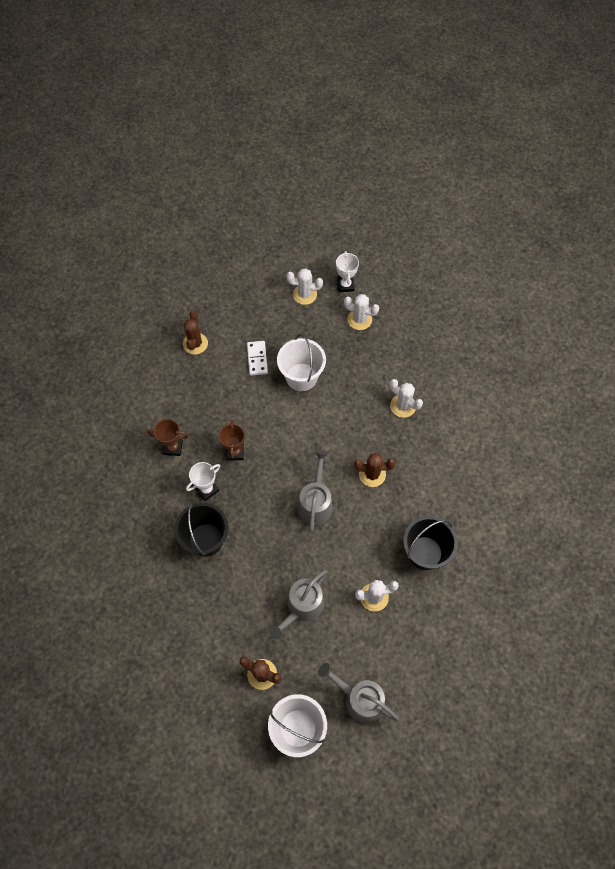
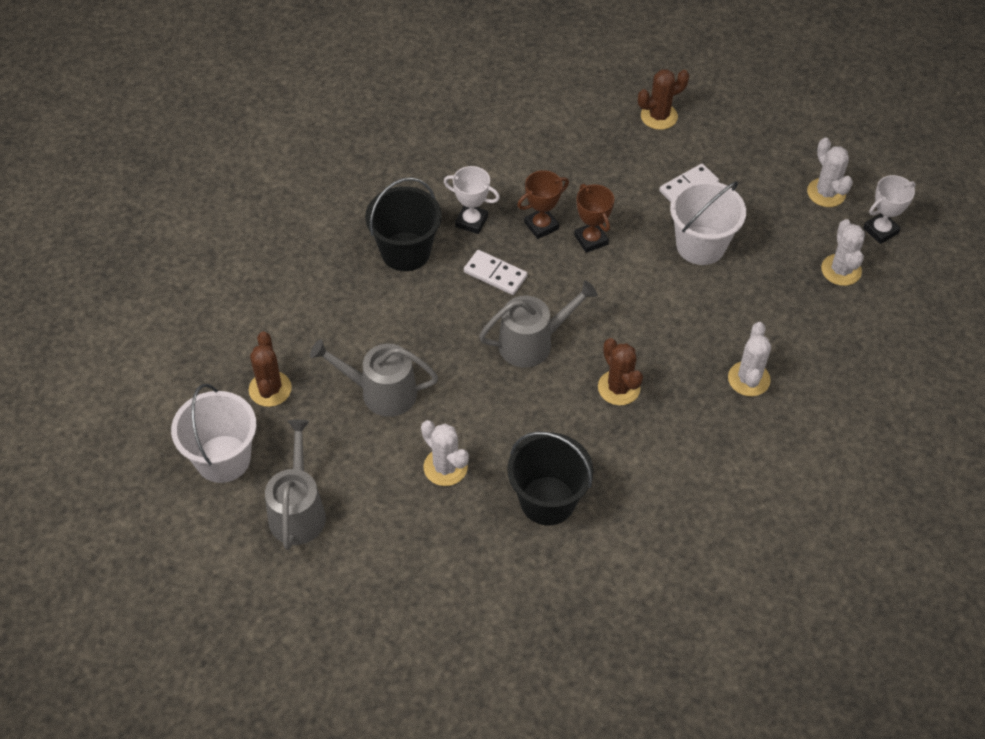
camera: 60 degrees right, 10 degrees down
(173, 447) = (502, 162): brown trophy -> brown trophy (591, 240)
(255, 497) = (495, 274): none -> white domino

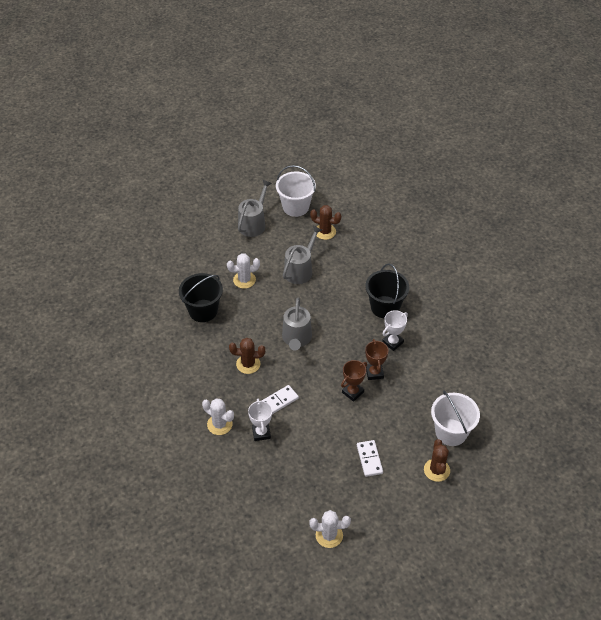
camera: 115 degrees right, 5 degrees down
(298, 511) = (253, 224): grey watering can -> grey watering can turned 90 degrees counterclockwise
(495, 274) = (350, 339): white domino -> white domino (279, 401)
(591, 240) = (352, 392): brown trophy -> brown trophy turned 45 degrees counterclockwise
(700, 245) = (322, 444): white bucket -> white bucket (451, 432)
(841, 270) = (266, 510): white cactus -> none
(880, 230) = (284, 551): white trophy -> white trophy (261, 433)

